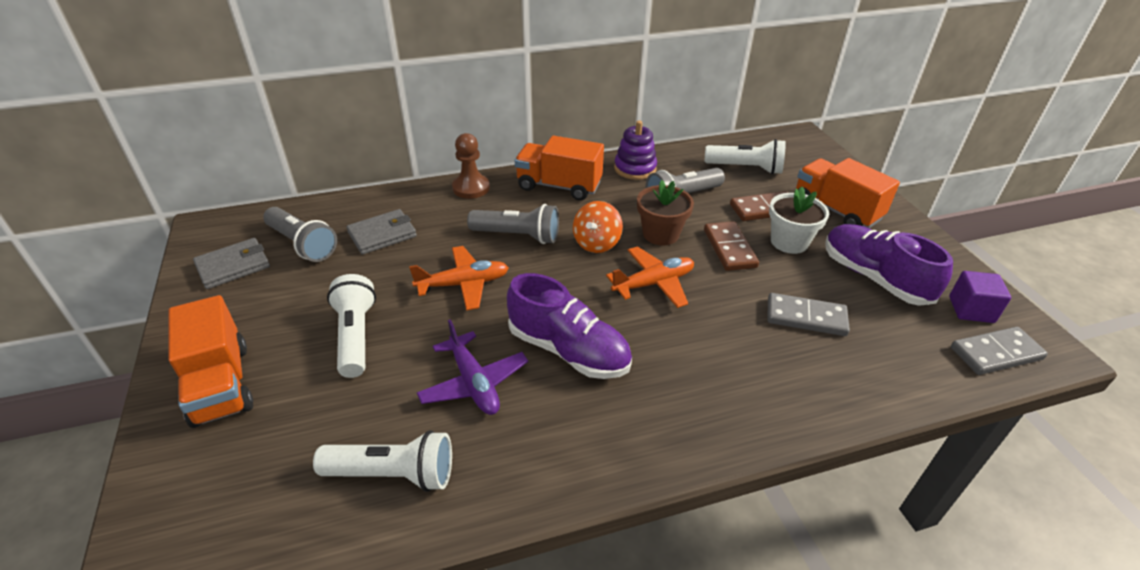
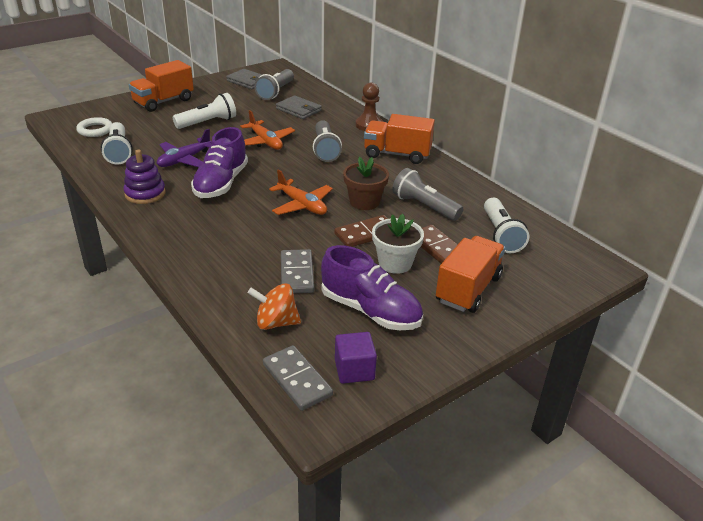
camera: 70 degrees right, 5 degrees down
(269, 509) = (95, 130): none -> white ring
(559, 186) = (397, 154): orange truck -> orange truck turned 75 degrees counterclockwise
(596, 243) = (335, 178): orange spinning top -> orange spinning top (276, 322)
(635, 168) = (450, 181): purple stacking toy -> purple stacking toy (145, 194)
(874, 278) = (370, 311): purple shoe -> purple shoe turned 90 degrees clockwise

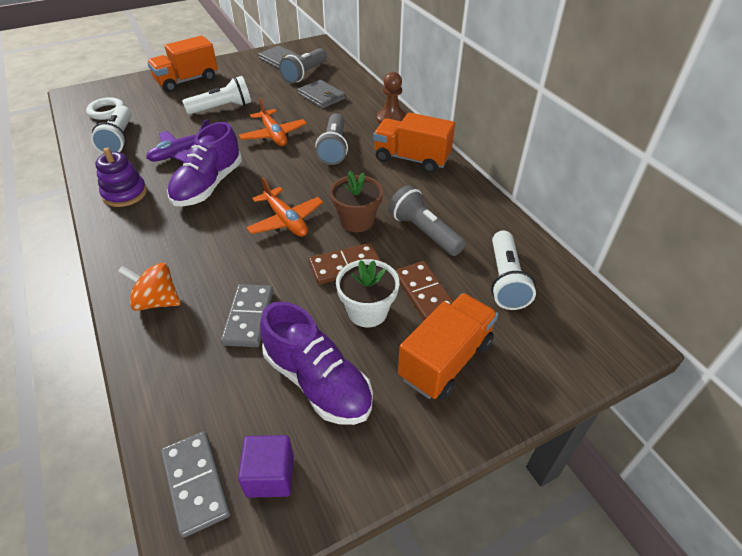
camera: 10 degrees right, 10 degrees up
(276, 322) = (201, 388): orange spinning top -> orange spinning top (157, 301)

